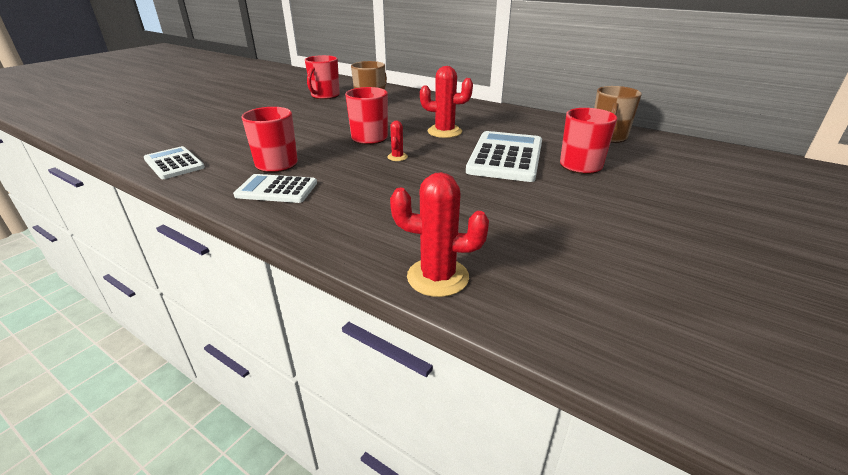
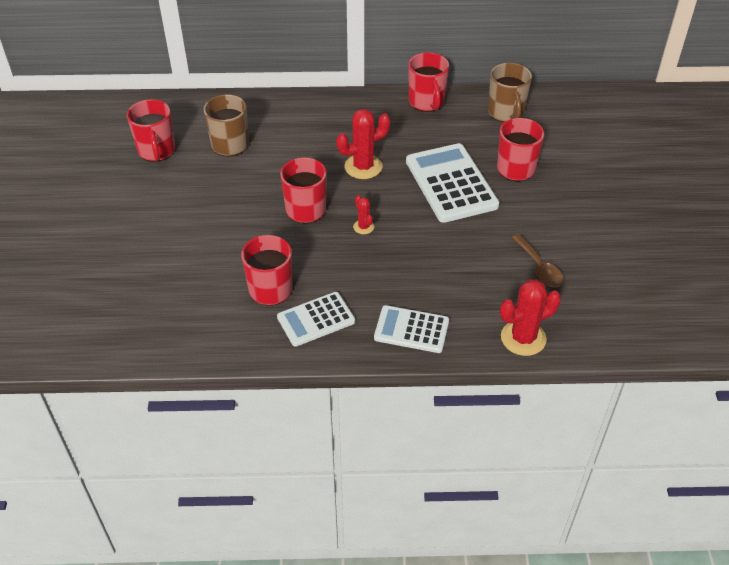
camera: 35 degrees left, 15 degrees up
(174, 163) = (170, 338): white calculator -> white calculator (411, 330)
(527, 231) = (539, 267): none -> brown spoon
(540, 118) = (427, 102): none -> red mug

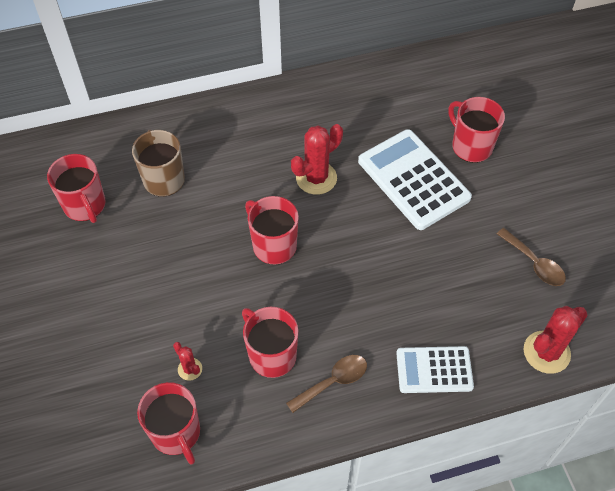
camera: 15 degrees left, 10 degrees up
(316, 319) = (333, 382): white calculator -> brown spoon
(363, 227) = (342, 254): red cactus -> red cactus (190, 369)
(427, 102) = (354, 82): red mug -> red mug (176, 433)
(506, 113) = (439, 79): brown mug -> none

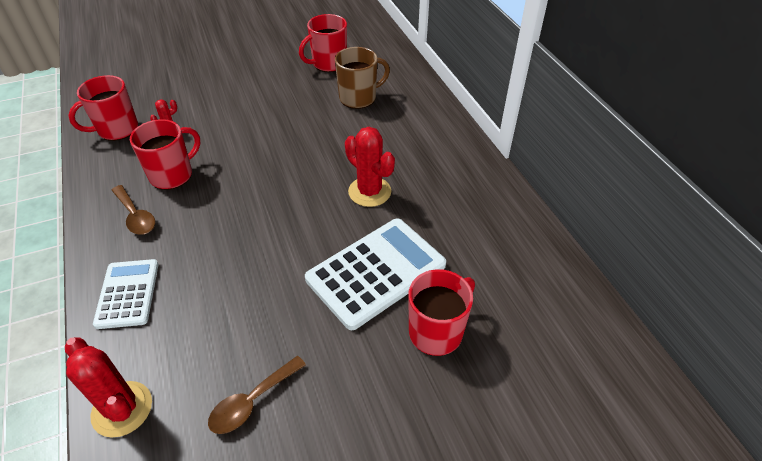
camera: 85 degrees right, 10 degrees down
(273, 245) = (288, 168): red mug -> none

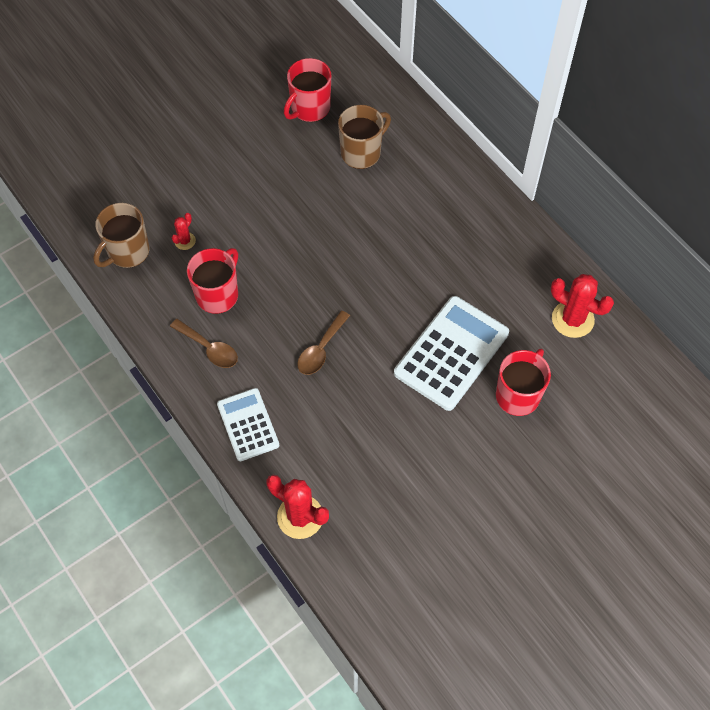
camera: 15 degrees left, 15 degrees up
(116, 129) = (127, 252): red mug -> brown mug
(252, 401) = (396, 486): brown spoon -> brown spoon (321, 349)
(369, 192) = (416, 270): red cactus -> red cactus (572, 319)

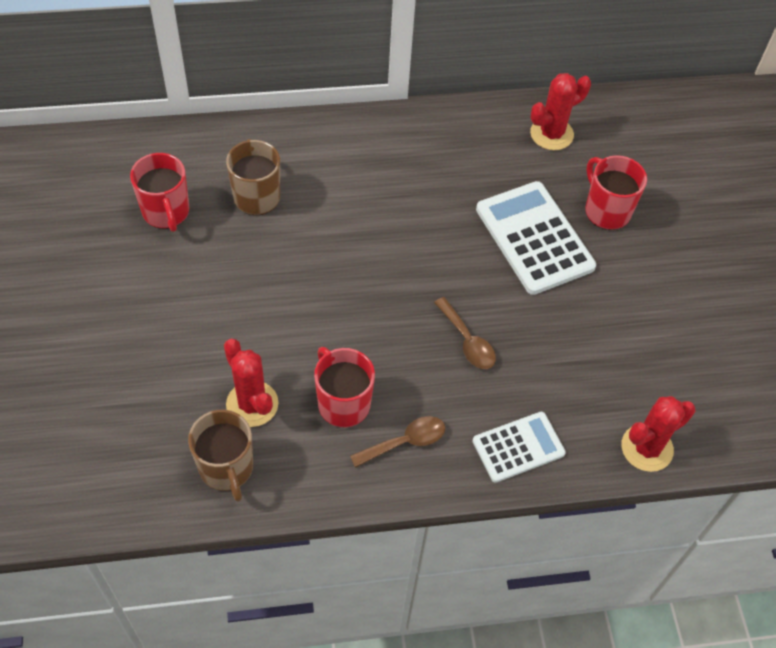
camera: 65 degrees left, 5 degrees down
(185, 241) = (252, 404): red cactus -> red cactus, size x1.93
(248, 425) = (518, 447): white calculator -> white calculator turned 150 degrees clockwise

